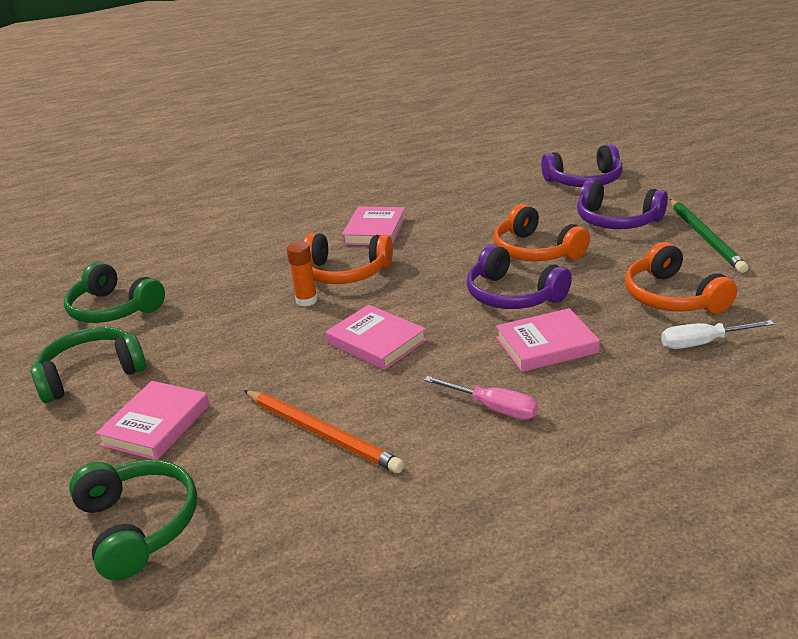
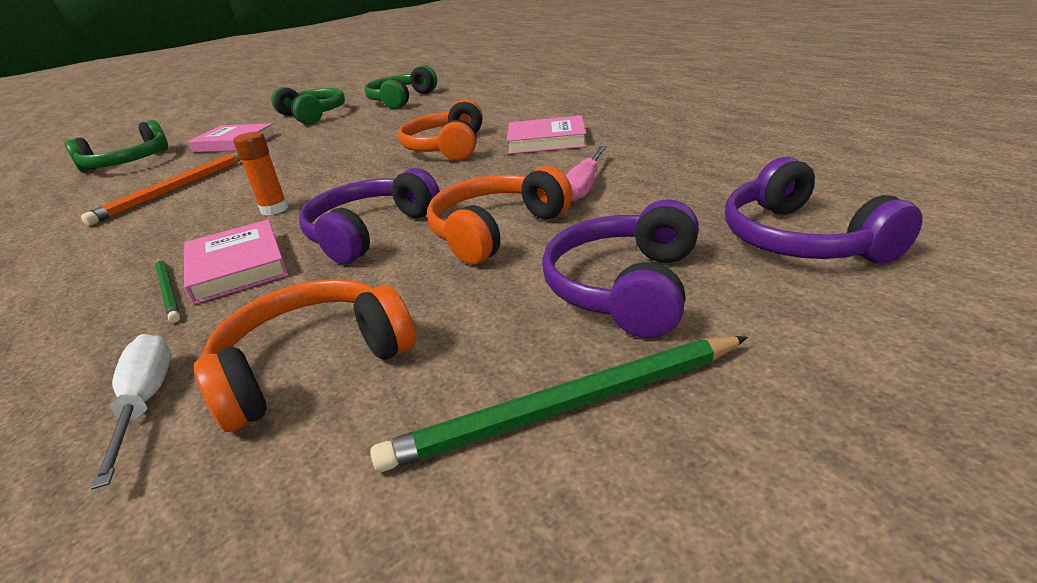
camera: 80 degrees right, 0 degrees up
(306, 300) = (394, 145): orange glue stick -> orange glue stick (274, 209)
(376, 342) = (303, 183): pink book -> none
(493, 408) = (139, 252): pink screwdriver -> pink screwdriver (584, 186)
(574, 370) = (168, 291): none -> green pencil

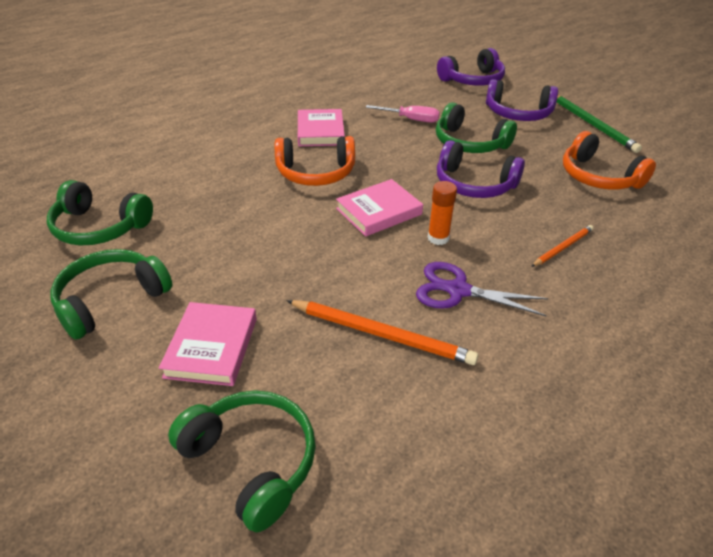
camera: 100 degrees left, 10 degrees up
(146, 402) = (643, 214): white screwdriver -> none
(168, 291) = (562, 247): green pencil -> orange pencil
(183, 220) = (458, 290): none -> purple scissors
(238, 266) = (527, 227): pink book -> pink book (379, 211)
(496, 230) = (469, 143): orange headphones -> green headphones

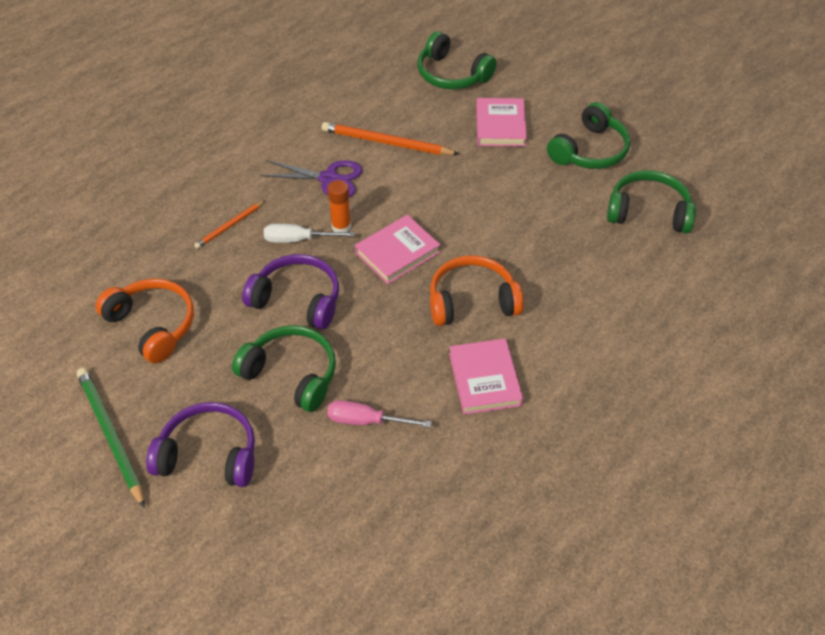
camera: 175 degrees right, 10 degrees up
(472, 80) = (259, 557): purple headphones -> none
(483, 229) = (298, 240): none -> white screwdriver

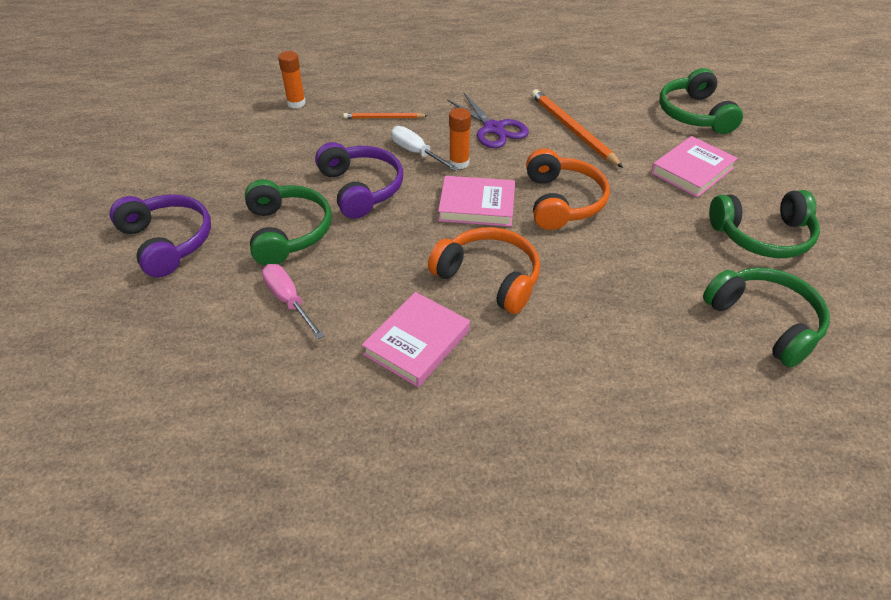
camera: 45 degrees right, 5 degrees down
(111, 436) = (138, 189): green pencil -> none
(133, 262) = (296, 103): none -> orange glue stick
(153, 325) = (253, 144): orange headphones -> orange headphones (562, 201)

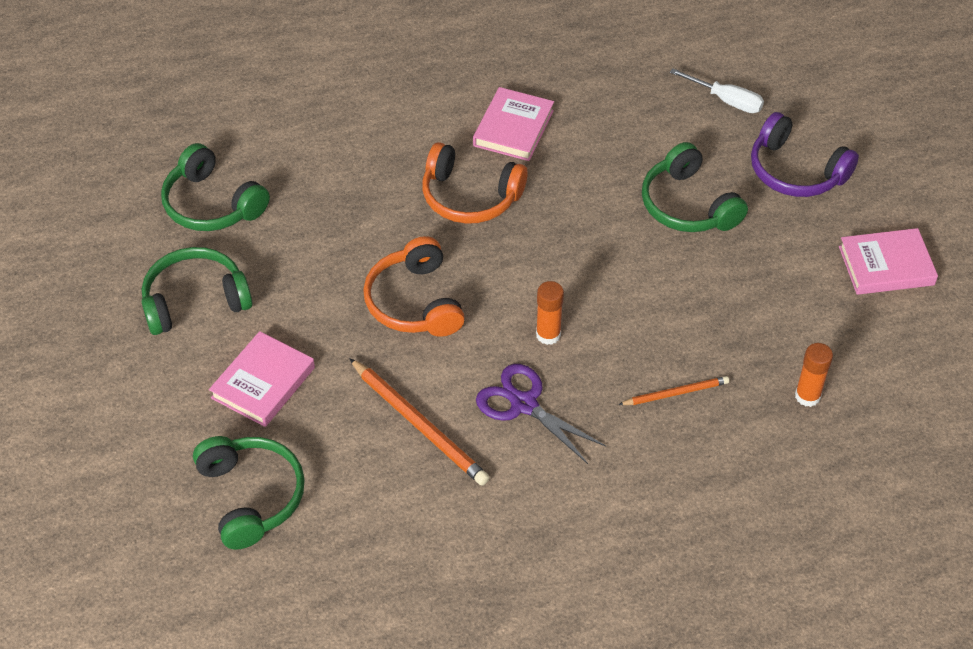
camera: 165 degrees right, 5 degrees up
(288, 300) = (641, 140): pink screwdriver -> none
(361, 188) = (643, 273): purple headphones -> none
(416, 153) = (606, 340): white screwdriver -> white screwdriver (726, 100)
(477, 205) = (507, 277): pink book -> pink book (886, 265)

